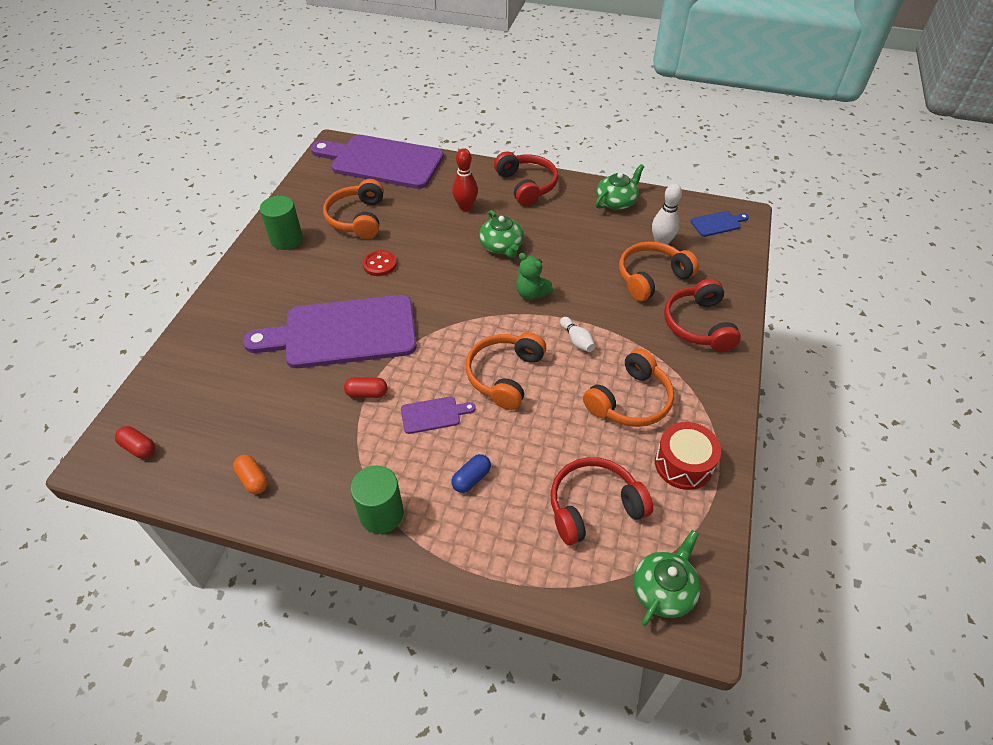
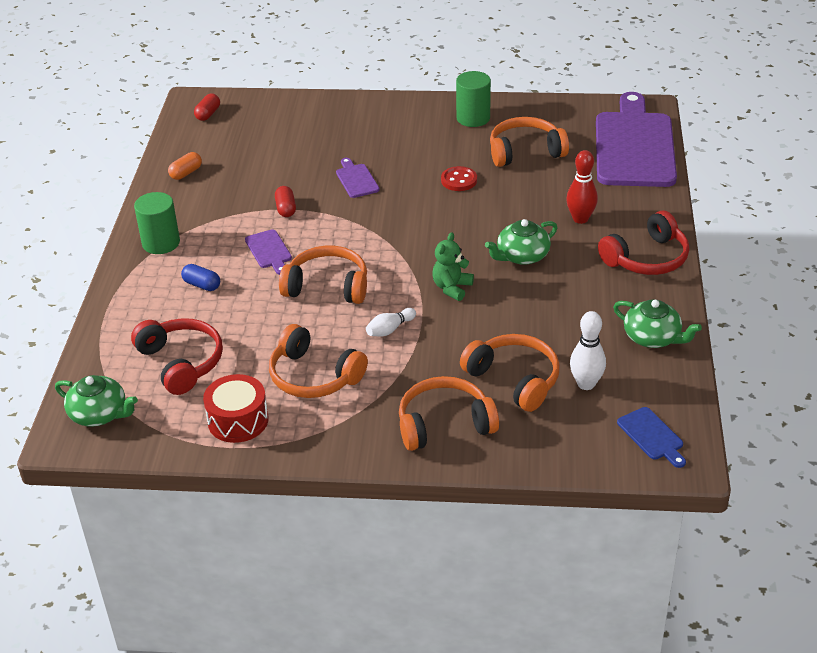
camera: 80 degrees right, 10 degrees down
(343, 332) = (356, 179): purple cutting board -> purple cutting board, size x0.40
(698, 325) = (444, 424): red headphones -> orange headphones

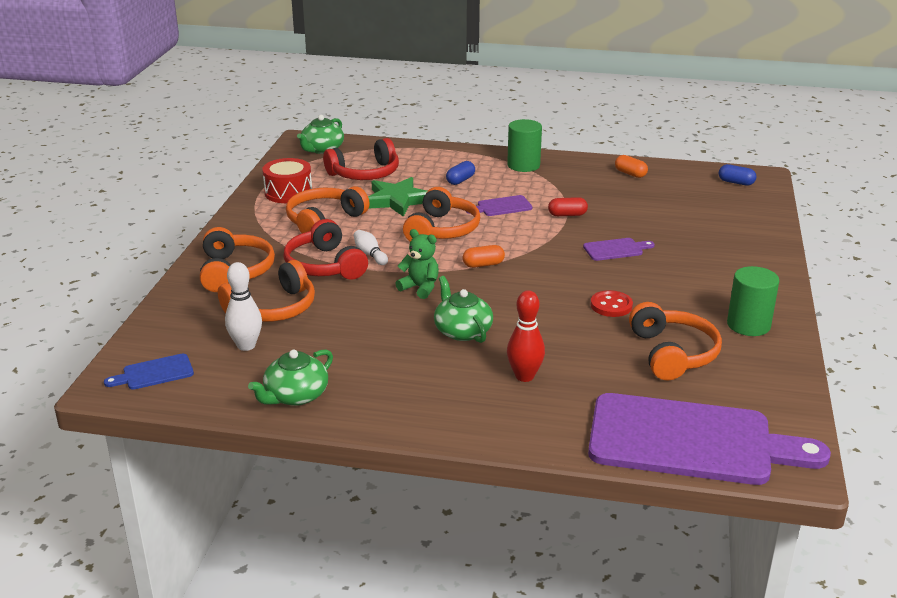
camera: 95 degrees right, 10 degrees down
(208, 114) = (736, 182): red capsule -> blue capsule
(257, 327) = (397, 200): none -> green star
(399, 253) = (483, 265): none -> orange capsule
(647, 258) = (436, 413): red headphones -> red headphones (325, 265)

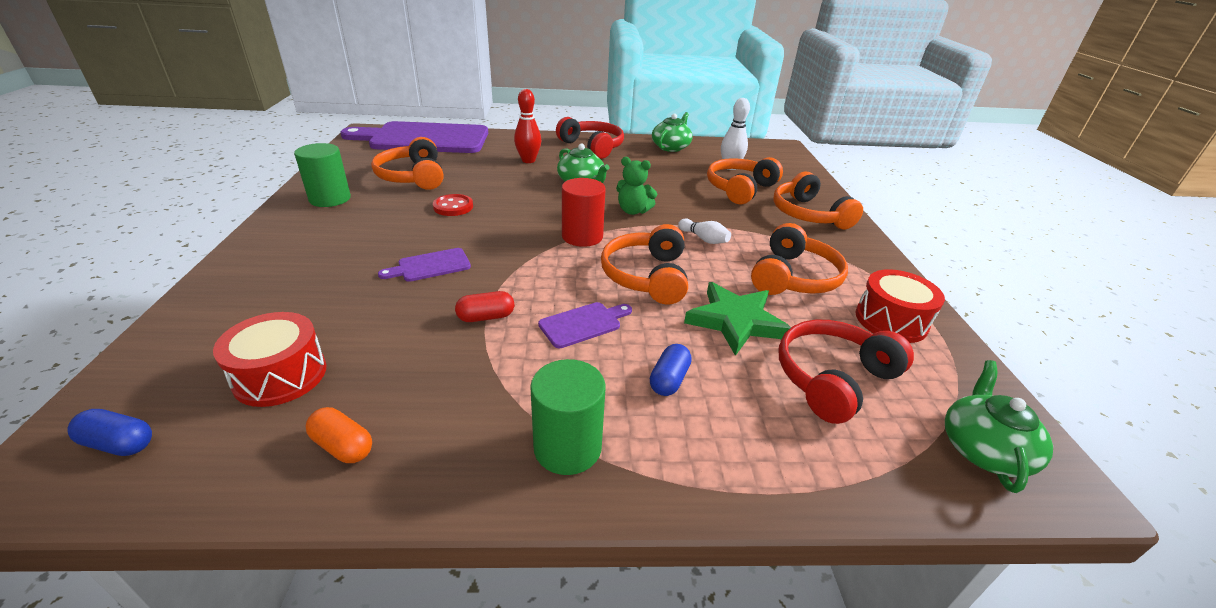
camera: 165 degrees right, 5 degrees up
(154, 373) = (767, 153): blue cutting board -> none
(325, 265) = (736, 225): red headphones -> red headphones (592, 147)
(483, 265) = (582, 236): orange capsule -> red cylinder
(681, 198) = (280, 375): none -> red drum

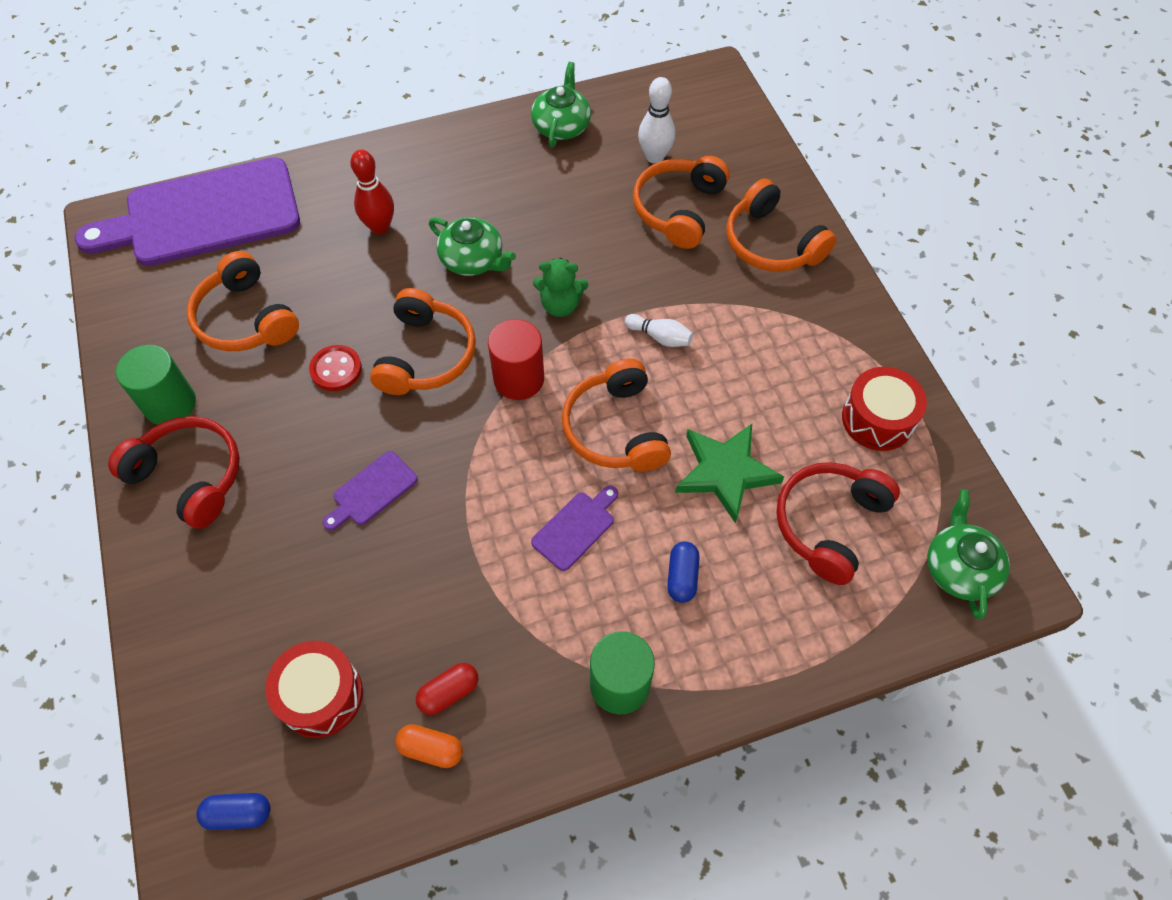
camera: 15 degrees left, 25 degrees up
(486, 317) = (474, 551): red capsule -> red capsule (449, 692)
(592, 147) = (453, 160): red headphones -> red headphones (189, 476)
(793, 277) = (772, 378): orange headphones -> orange headphones (426, 355)

